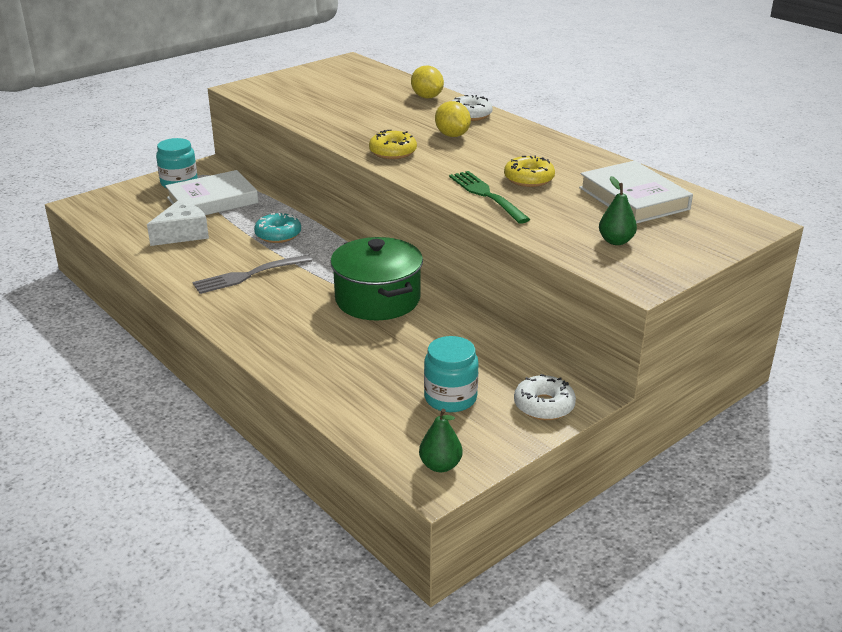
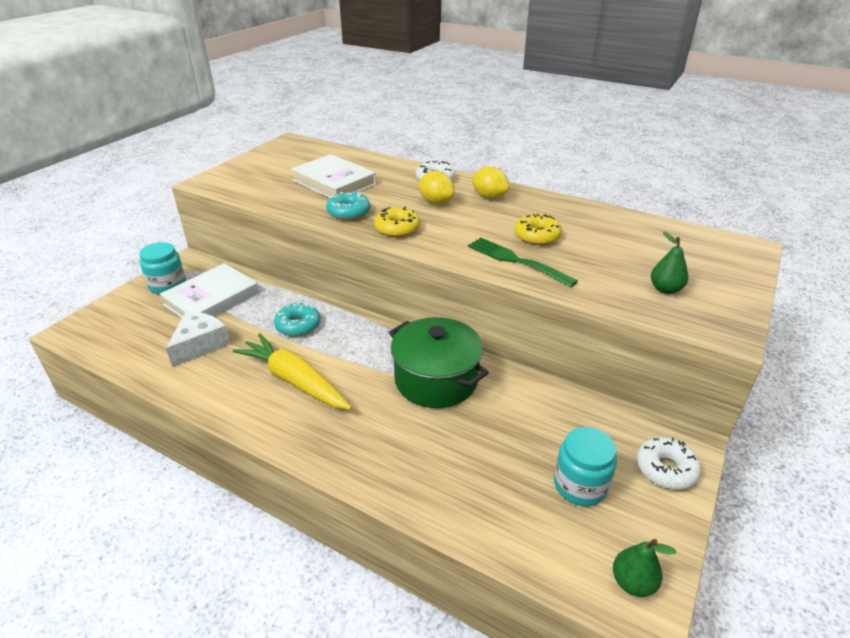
camera: 20 degrees left, 5 degrees up
(248, 275) = (295, 381): grey fork -> yellow carrot
(357, 132) = (349, 212): none -> turquoise donut
(427, 97) = (385, 167): yellow lemon -> yellow lemon (489, 197)
(633, 198) = (637, 240): white book -> white book (334, 182)

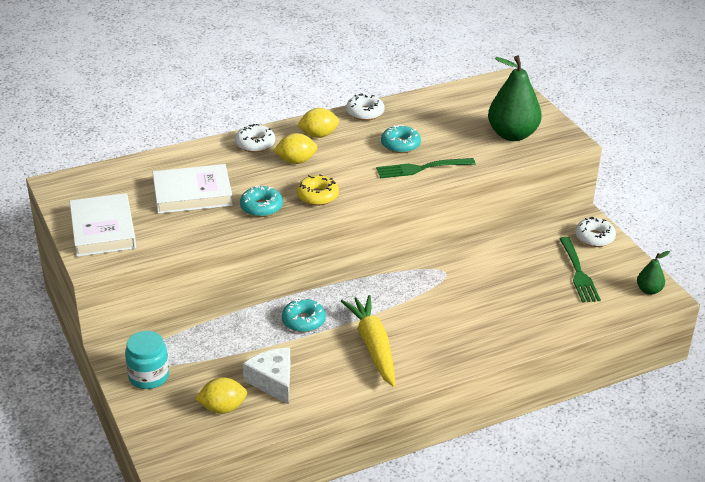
camera: 55 degrees left, 0 degrees up
(147, 334) = (222, 408): none -> yellow lemon
(212, 299) = (206, 356): white book -> white book (103, 229)
(295, 381) = (373, 346): yellow carrot -> yellow carrot turned 90 degrees clockwise
(436, 380) = (439, 282): green pot -> none
(537, 236) = (400, 145): yellow donut -> turquoise donut
(557, 203) = (365, 113): none -> white donut
(580, 485) = (578, 273): turquoise jar -> green fork
(665, 289) = (512, 135): green pear -> green pear, size x2.05

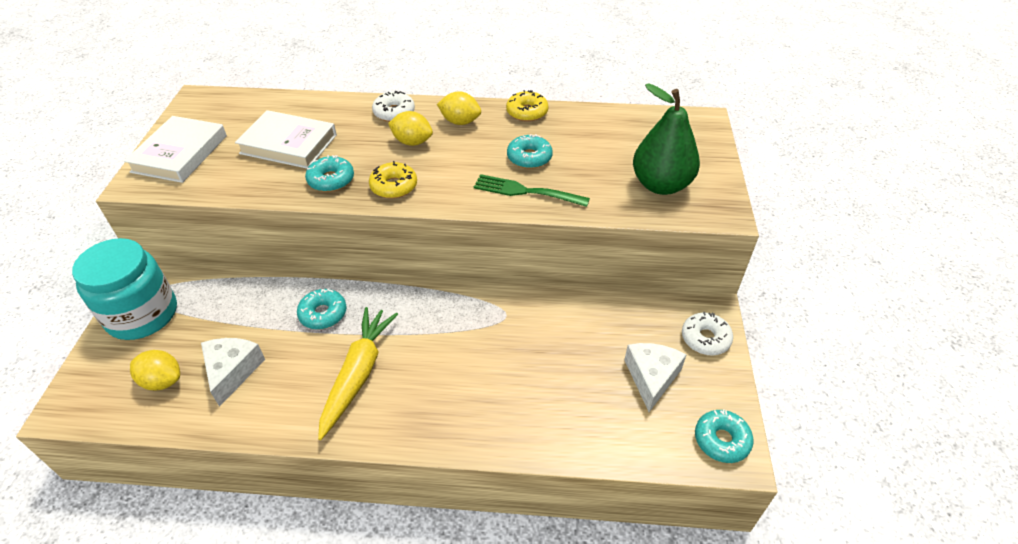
camera: 30 degrees right, 10 degrees up
(149, 376) = (142, 315): turquoise jar -> turquoise jar, size x1.65
(365, 113) = (527, 112): white donut -> yellow donut
(578, 273) = (651, 377): green fork -> white cheese
(649, 290) = (721, 440): green pear -> turquoise donut

